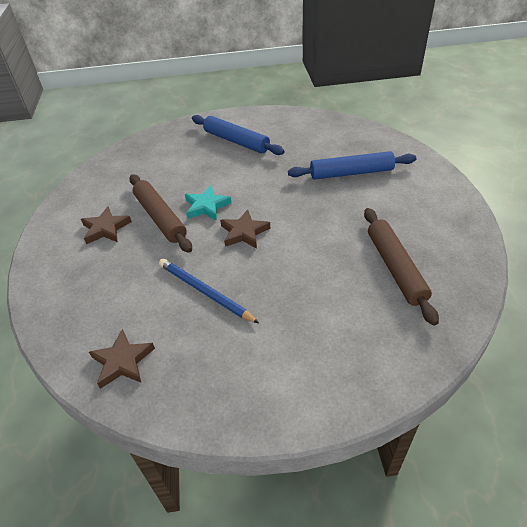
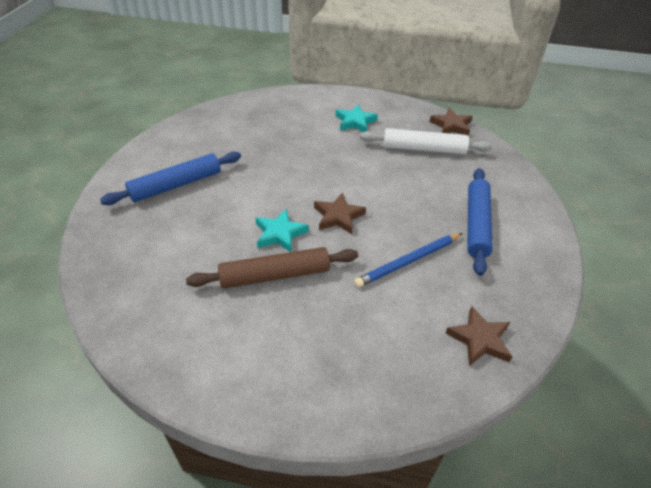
camera: 75 degrees left, 0 degrees up
(106, 228) = (264, 330): brown star -> brown star (451, 125)
(351, 173) = (294, 131): blue rolling pin -> blue rolling pin (476, 224)
(395, 268) = (424, 149): brown rolling pin -> white rolling pin
(402, 205) = (355, 122): none -> turquoise star

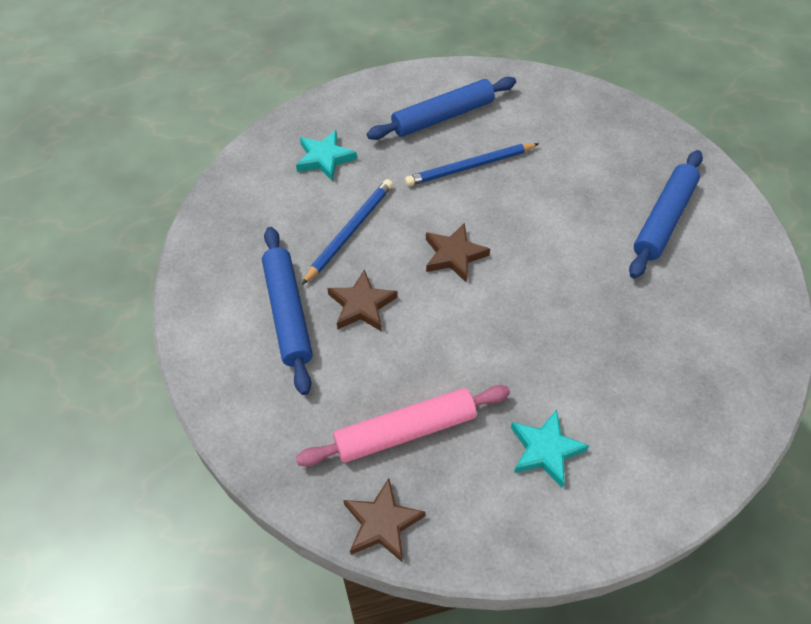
camera: 155 degrees right, 10 degrees up
(258, 338) = (443, 116): none -> blue rolling pin
(275, 275) = (470, 167): brown rolling pin -> blue pencil
(280, 234) = (500, 208): turquoise star -> turquoise star (324, 158)
(424, 149) = (405, 431): white rolling pin -> pink rolling pin
(479, 339) = (257, 183): brown star -> brown star (361, 305)

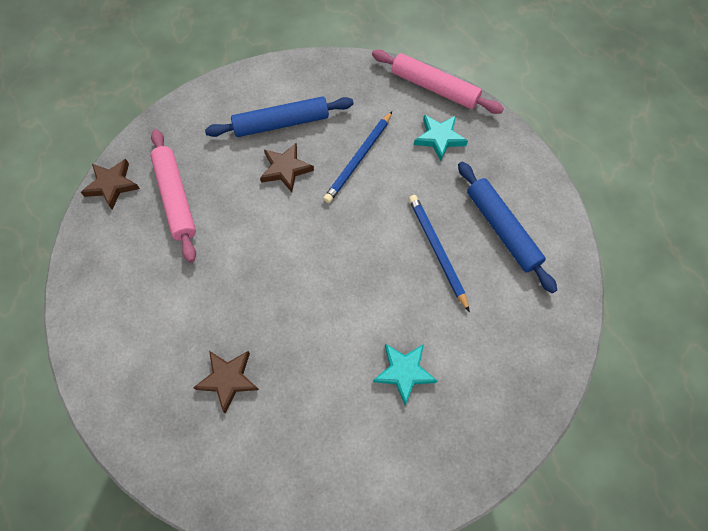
camera: 90 degrees right, 10 degrees up
(250, 160) = (434, 88): none -> pink rolling pin
(350, 231) = (359, 159): blue pencil -> blue pencil turned 90 degrees clockwise
(454, 255) = (333, 234): brown star -> brown star (228, 379)
(545, 450) = (147, 289): turquoise star -> turquoise star (404, 372)
(663, 219) = (375, 424): blue rolling pin -> none

